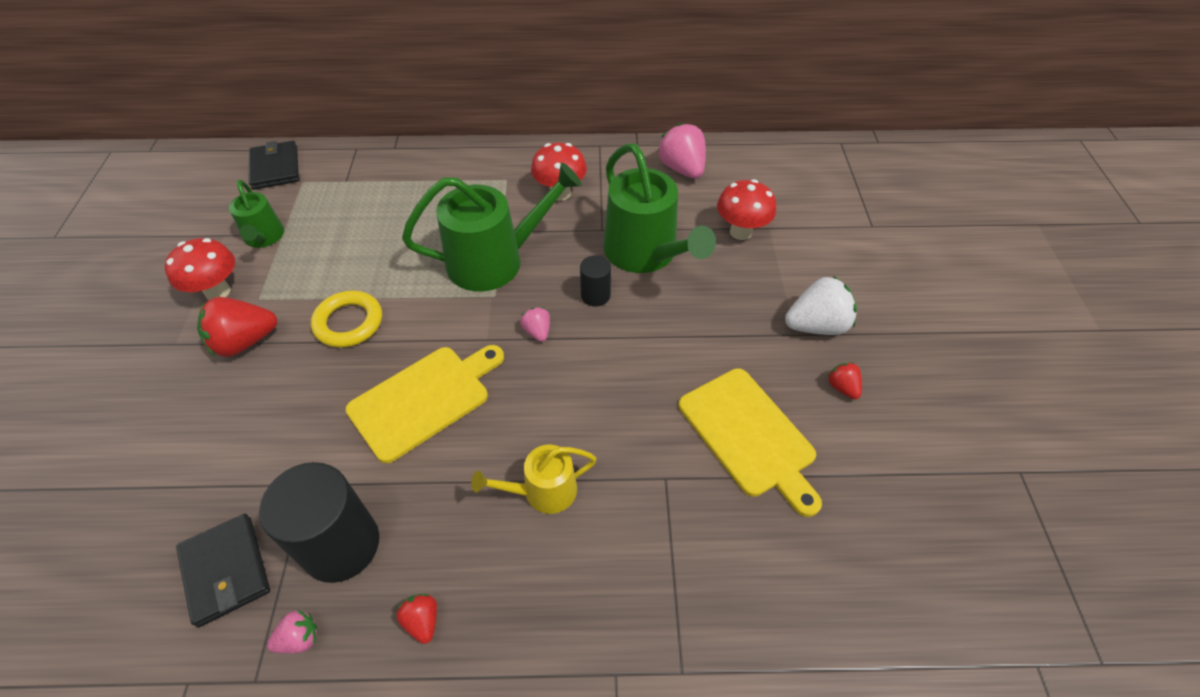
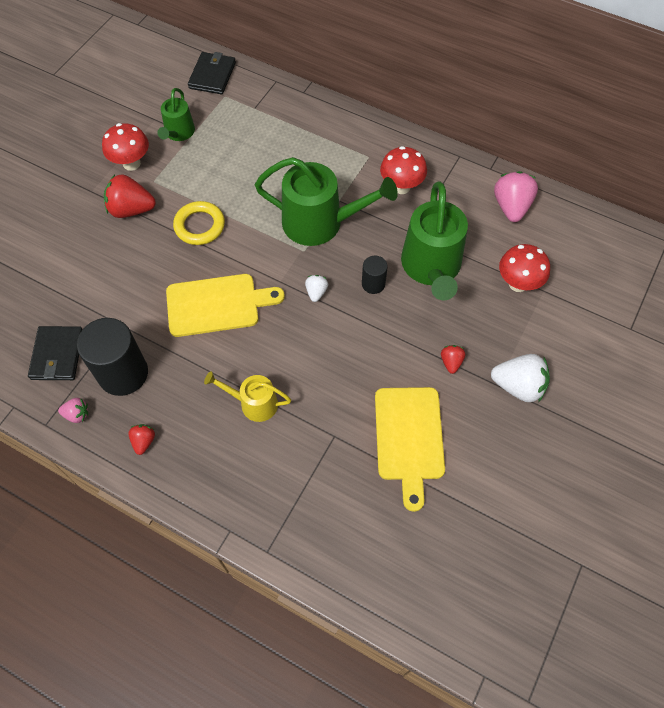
camera: 30 degrees right, 10 degrees up
(537, 332) = (316, 292): pink strawberry -> white strawberry
(842, 387) = (500, 440): red strawberry -> red strawberry (451, 362)

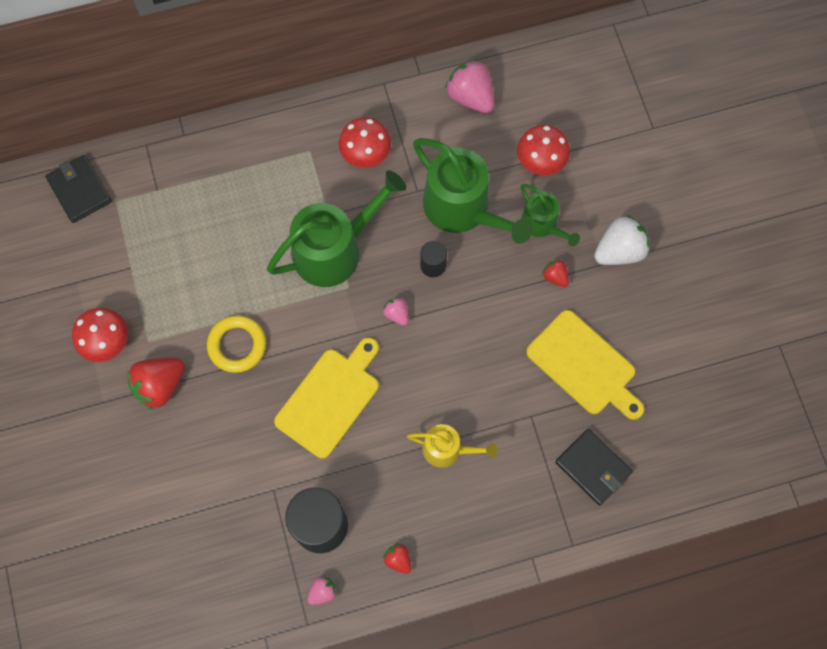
camera: 45 degrees left, 10 degrees up
(57, 355) = (249, 564): black wallet -> black wallet (593, 467)
(178, 133) = (116, 275): green watering can -> green watering can (542, 224)
(254, 403) = (447, 449): yellow watering can -> yellow watering can turned 135 degrees counterclockwise
(316, 292) = (396, 314): white strawberry -> pink strawberry

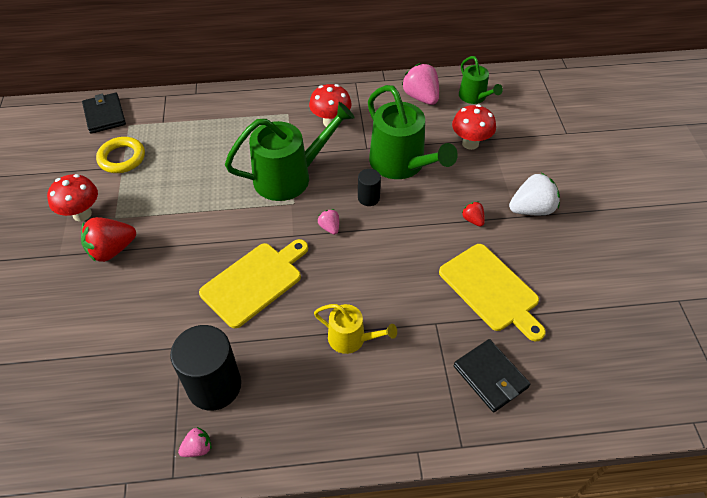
camera: 10 degrees right, 20 degrees down
(237, 345) = (187, 230): yellow ring -> yellow ring (122, 158)
(398, 559) = (281, 430): red strawberry -> none
(542, 224) = (466, 182): green watering can -> green watering can (474, 97)

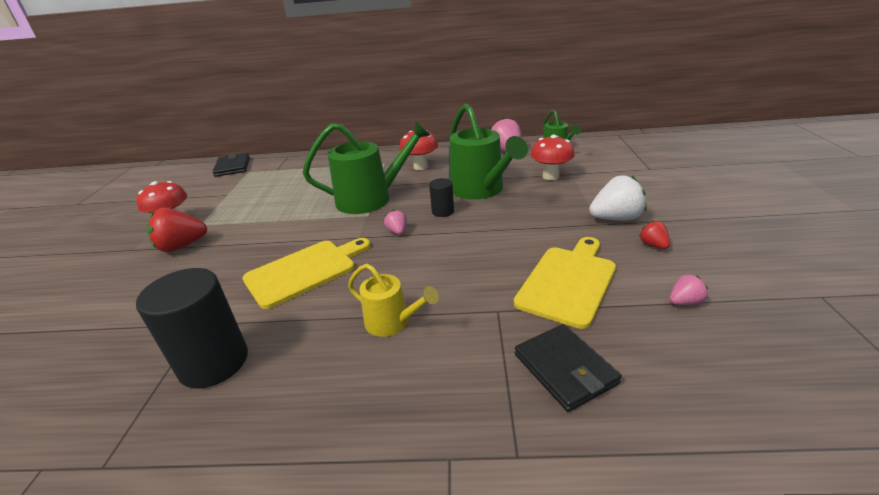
camera: 10 degrees right, 20 degrees down
(122, 158) = (230, 189): yellow ring -> none
(198, 448) = (155, 431): pink strawberry -> pink strawberry (684, 302)
(473, 220) = (550, 226): red strawberry -> red strawberry (653, 245)
(491, 290) = (568, 282): yellow cutting board -> yellow cutting board turned 120 degrees counterclockwise

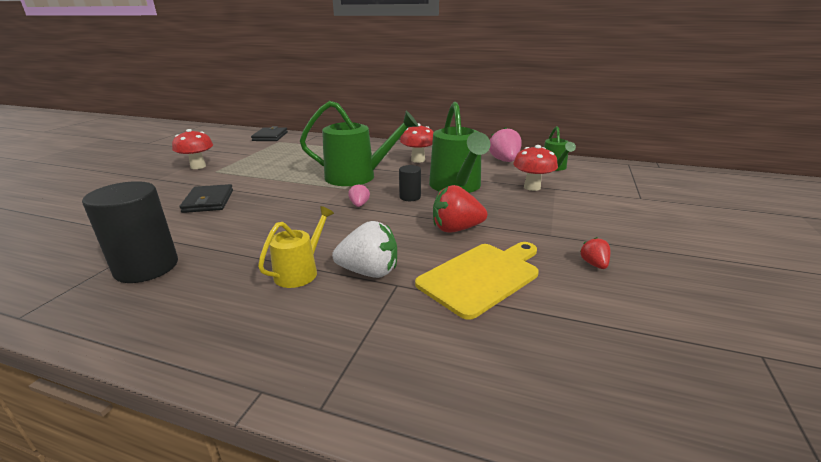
camera: 15 degrees right, 5 degrees down
(182, 246) = (191, 183): red strawberry -> red strawberry (456, 229)
(305, 271) = (263, 218): yellow cutting board -> none
(392, 322) = (300, 272): yellow watering can -> yellow watering can turned 105 degrees counterclockwise
(565, 369) = (421, 348): black wallet -> black wallet (208, 201)
(615, 218) = (571, 233): white strawberry -> white strawberry (369, 272)
(684, 302) = (590, 322): pink strawberry -> none

